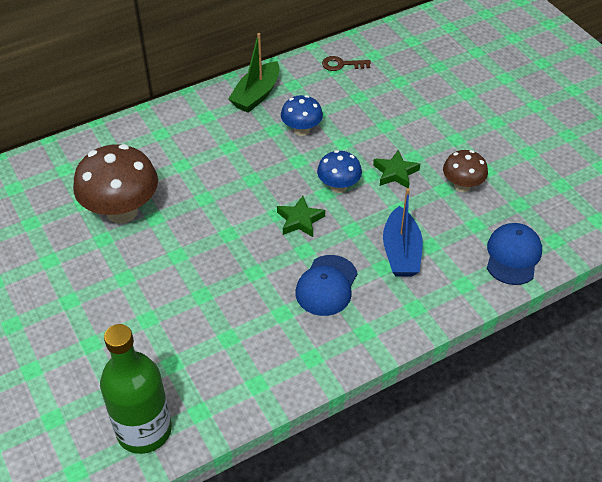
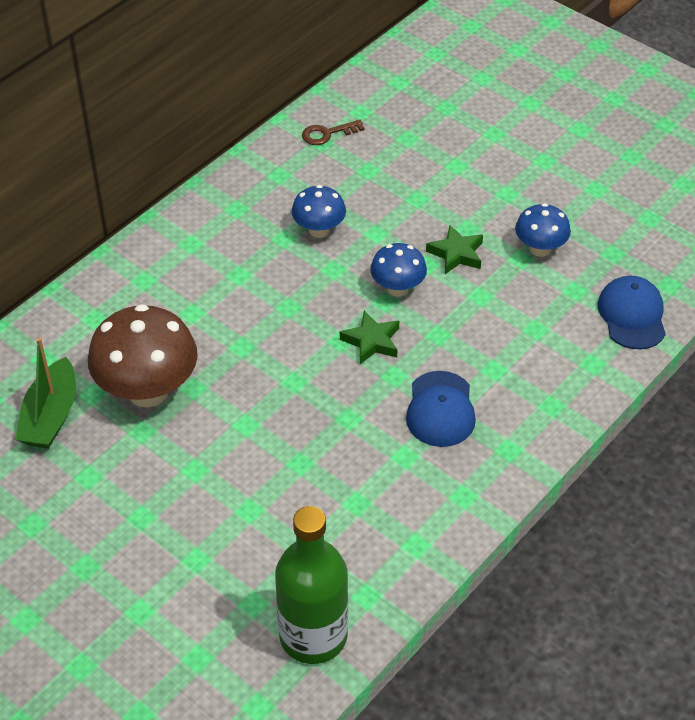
camera: 20 degrees left, 0 degrees up
(256, 95) = (240, 199): green boat -> green boat (51, 416)
(401, 252) = (506, 346): blue boat -> none
(462, 186) = (540, 249): brown mushroom -> blue mushroom

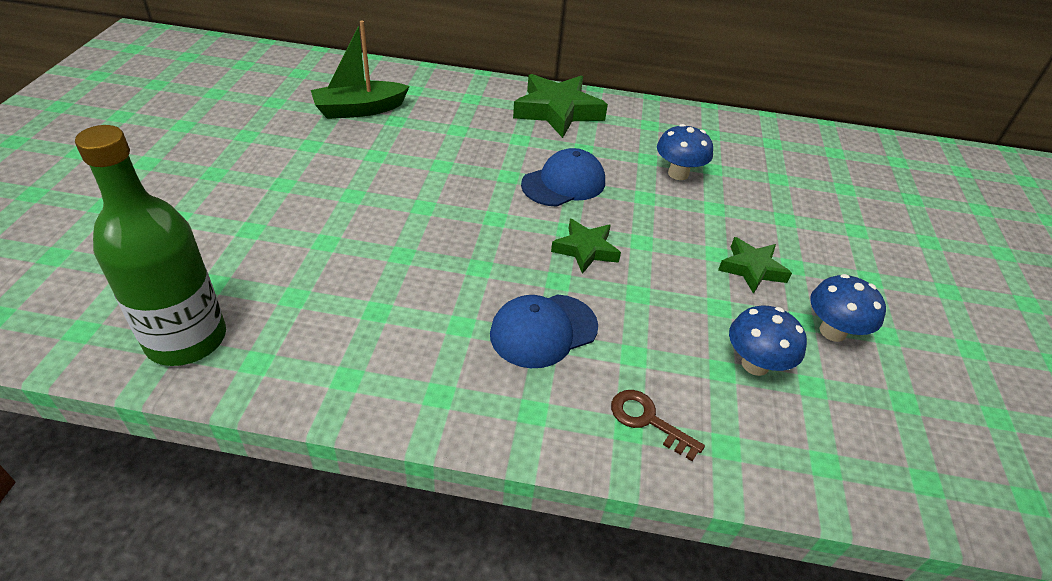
camera: 55 degrees right, 5 degrees down
(148, 391) = (419, 144): brown mushroom -> none
(167, 263) = (557, 111): none -> green star
(327, 134) = (786, 143): brown key -> brown key (648, 420)
(397, 288) = (665, 244): blue mushroom -> blue mushroom (755, 364)
(632, 315) = (837, 458): blue cap -> blue cap (564, 183)

